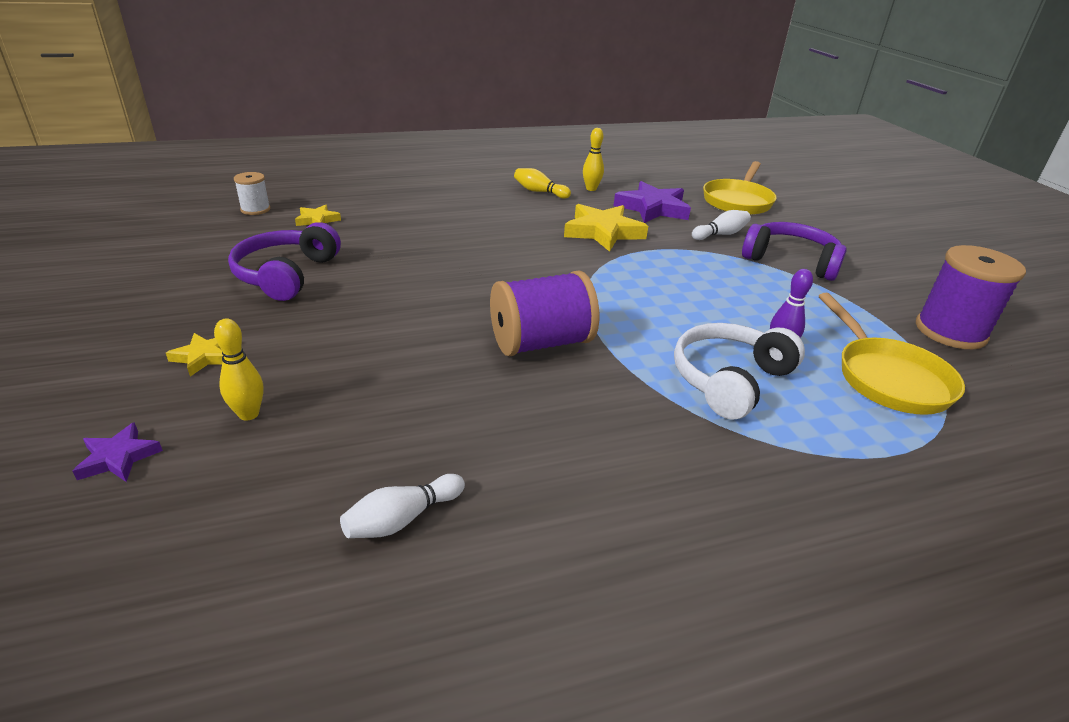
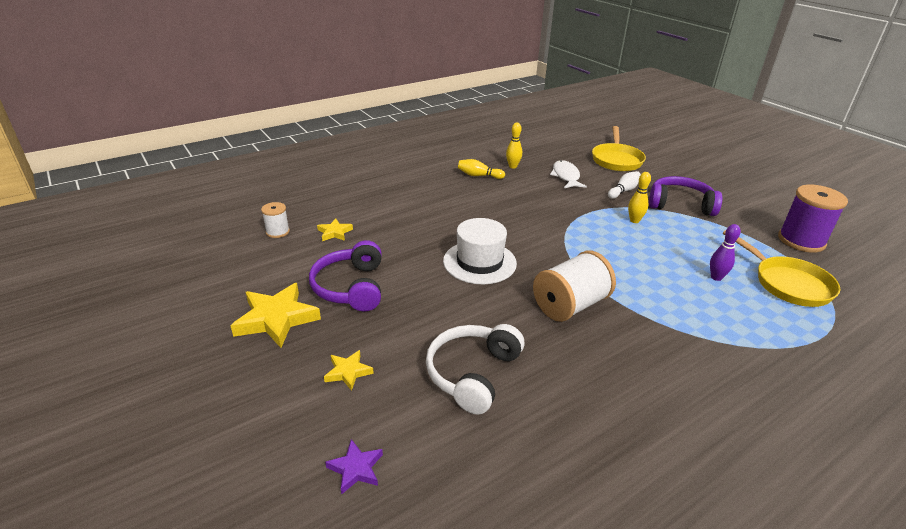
camera: 15 degrees left, 0 degrees up
(249, 414) = (419, 410): yellow bowling pin -> yellow bowling pin (634, 220)
(402, 519) = (580, 460): white bowling pin -> none
(463, 277) = (479, 262): none -> white hat
(541, 343) = (570, 305): purple spool -> white spool
(603, 232) = (547, 204): yellow star -> yellow star (276, 319)
(653, 208) = (566, 176): purple star -> white fish
(730, 380) = (702, 307): white headphones -> white headphones (473, 374)

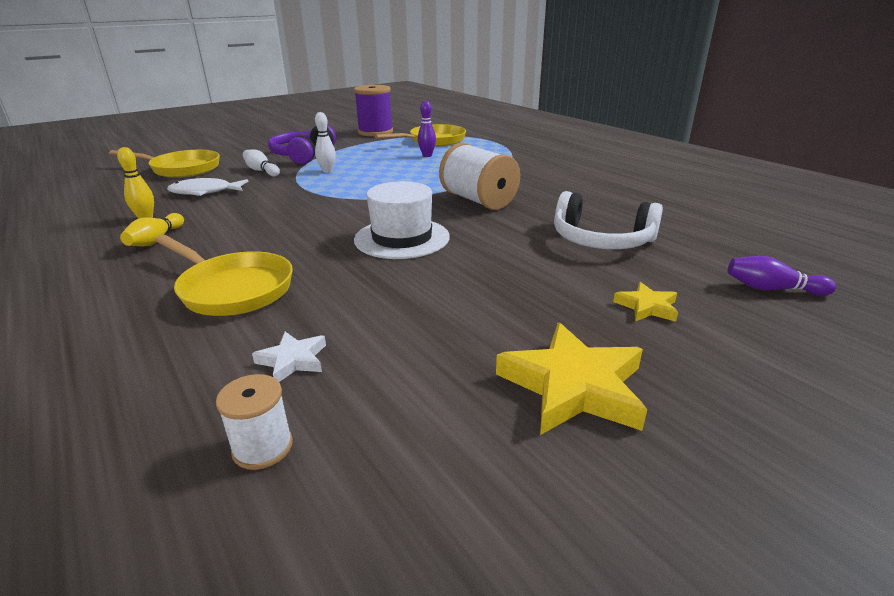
camera: 90 degrees left, 5 degrees down
(334, 232) = (293, 360): yellow star -> white star
(351, 287) = (469, 323): purple headphones -> none
(356, 468) = (772, 289): purple star -> purple bowling pin
(411, 208) = (233, 289): none -> yellow pan
(634, 220) = (327, 171): yellow bowling pin -> white bowling pin

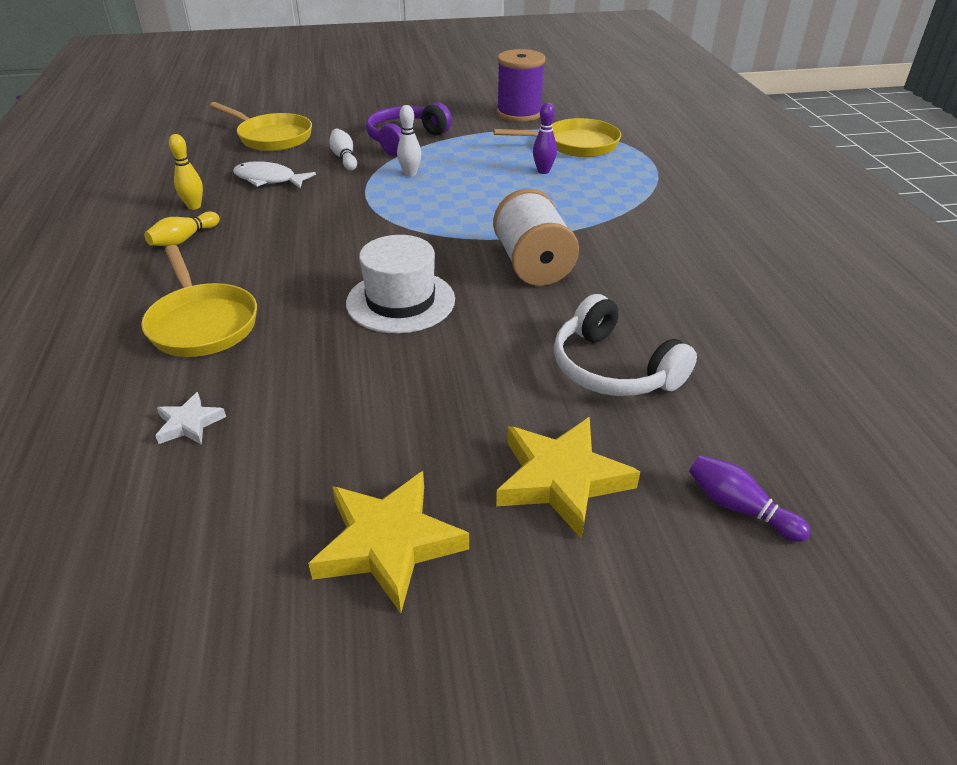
camera: 25 degrees right, 10 degrees up
(263, 447) = (108, 501): white spool -> none
(647, 307) = (561, 479): yellow star -> yellow star, size x1.92

